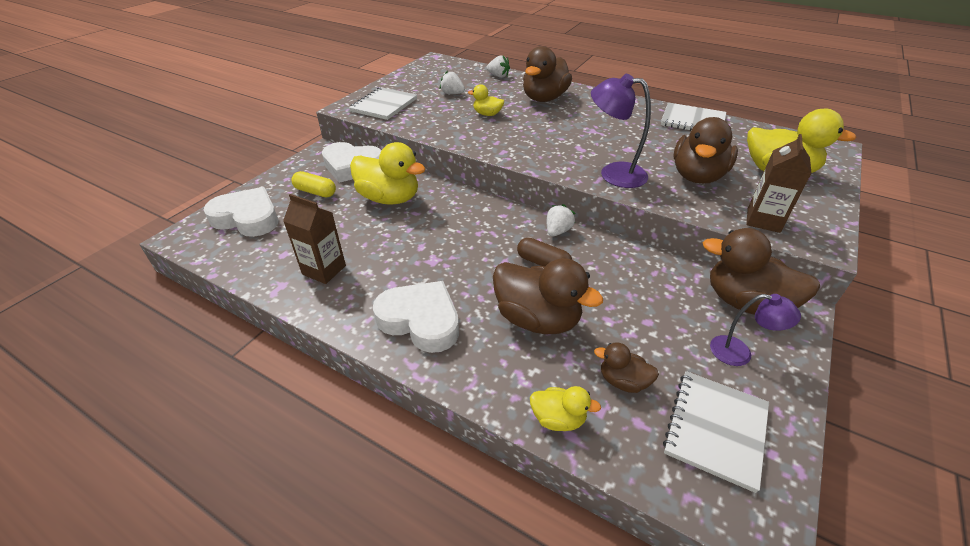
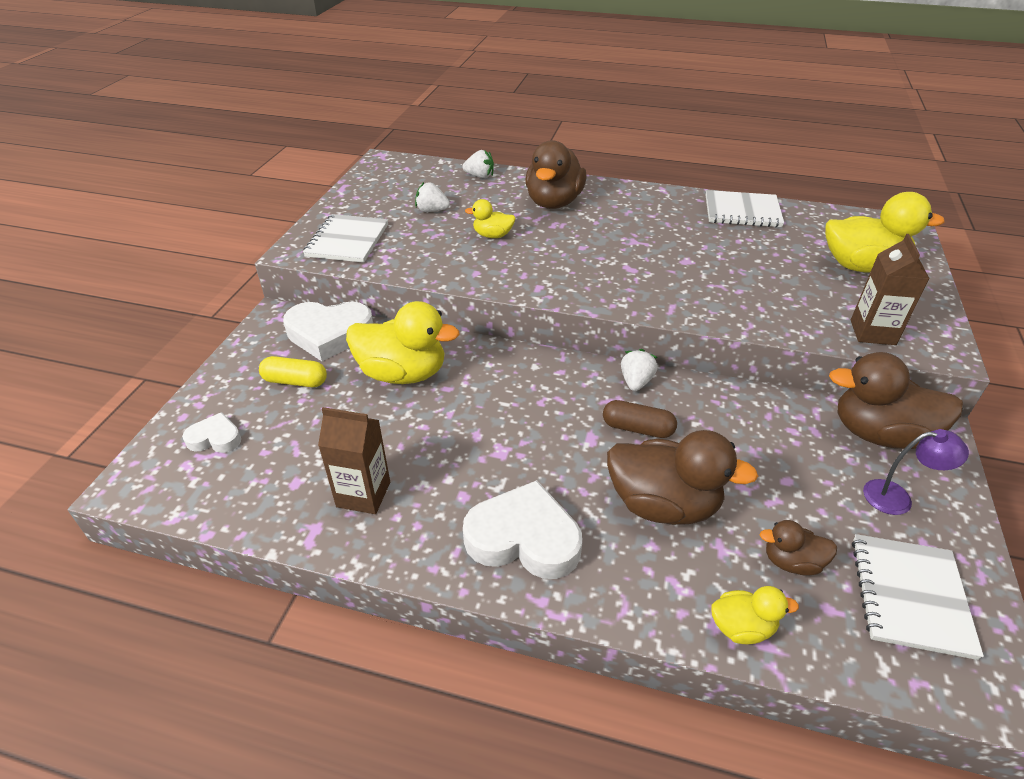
camera: 15 degrees left, 0 degrees up
(247, 218) = (215, 438): white heart -> white heart, size x0.53
(613, 173) = (684, 298): purple lamp -> none
(697, 176) = (779, 286): brown duck -> none

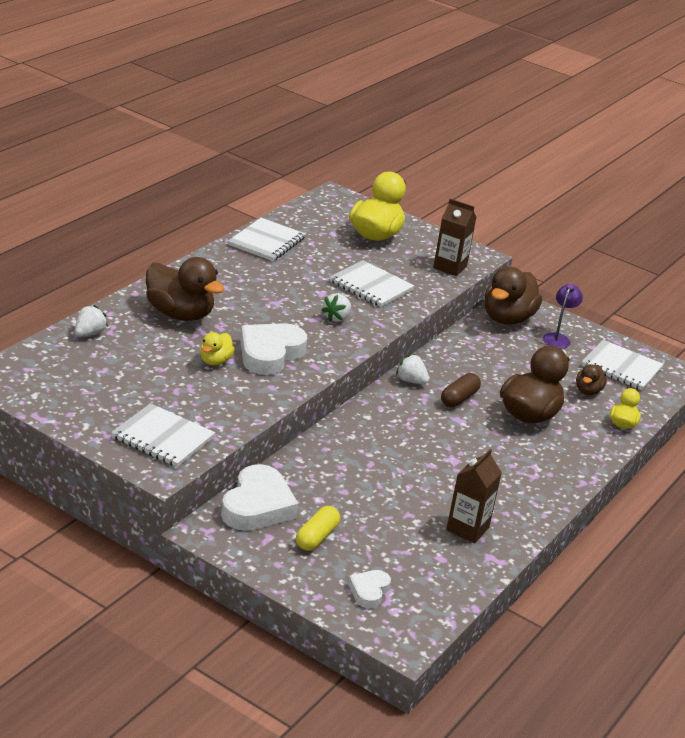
camera: 75 degrees left, 10 degrees down
(403, 373) = (339, 480): yellow duck -> none
(432, 210) = (140, 378): white strawberry -> white strawberry (337, 318)
(524, 538) = (534, 474): white heart -> white heart (270, 353)
(743, 287) = (371, 286): none -> white notebook

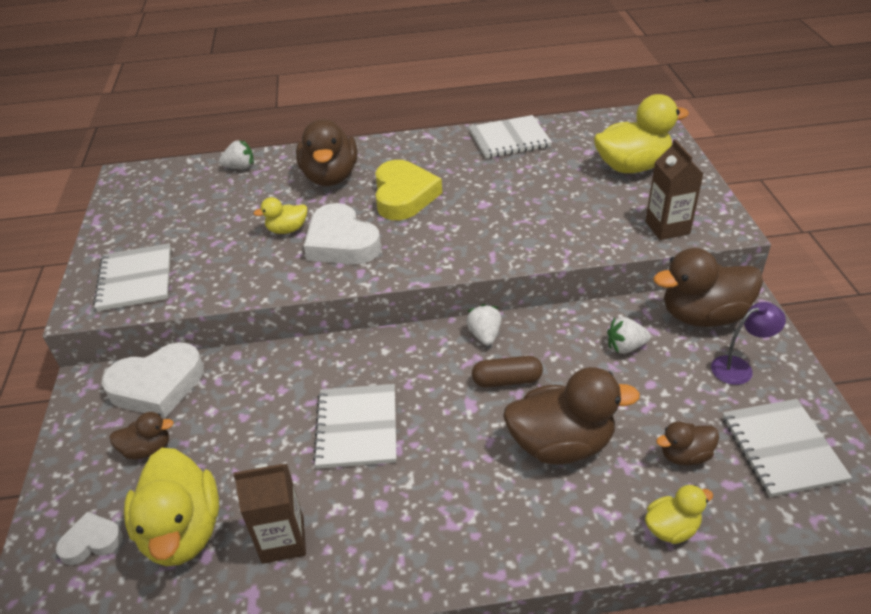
camera: 55 degrees right, 10 degrees up
(259, 307) = (404, 196): none -> yellow heart
(270, 353) = (341, 243): white heart -> white heart turned 120 degrees counterclockwise
(316, 537) = (148, 449): yellow capsule -> brown duck
(337, 318) = (458, 234): white strawberry -> white strawberry (625, 347)
(371, 286) = (544, 215): white notebook -> white notebook (357, 427)
(410, 557) = (183, 531): none -> yellow duck

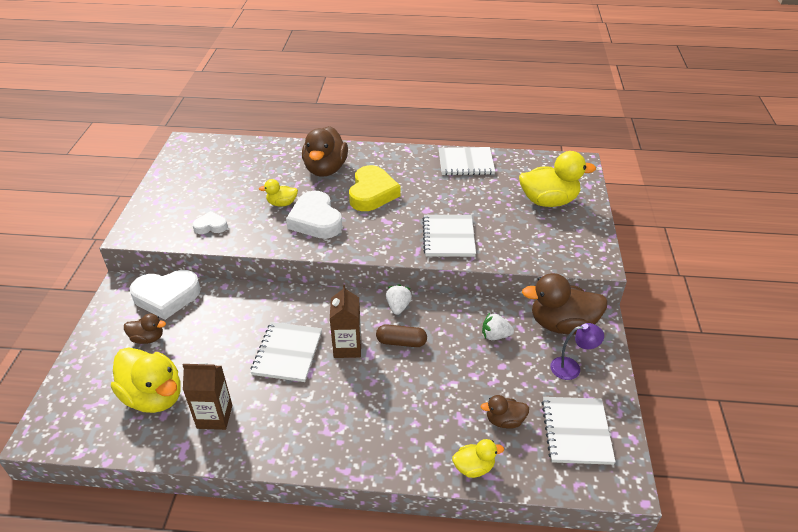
camera: 10 degrees right, 0 degrees up
(92, 542) = (96, 390): white heart -> white heart (211, 226)
(135, 279) = (169, 220): white notebook -> white notebook (448, 237)
(183, 531) = (154, 396): yellow duck -> yellow duck turned 45 degrees counterclockwise
(240, 167) = (265, 150): white strawberry -> none
(561, 444) = (421, 394): brown duck -> none
(667, 227) = (553, 253): brown carton -> brown carton (347, 347)

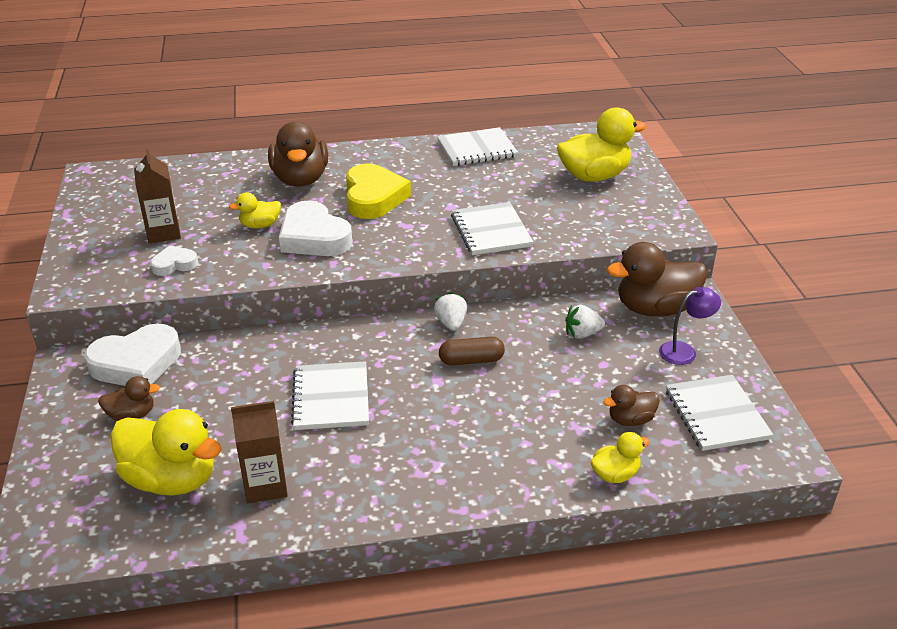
camera: 15 degrees left, 5 degrees down
(347, 347) = (406, 378): brown carton -> brown carton (163, 233)

